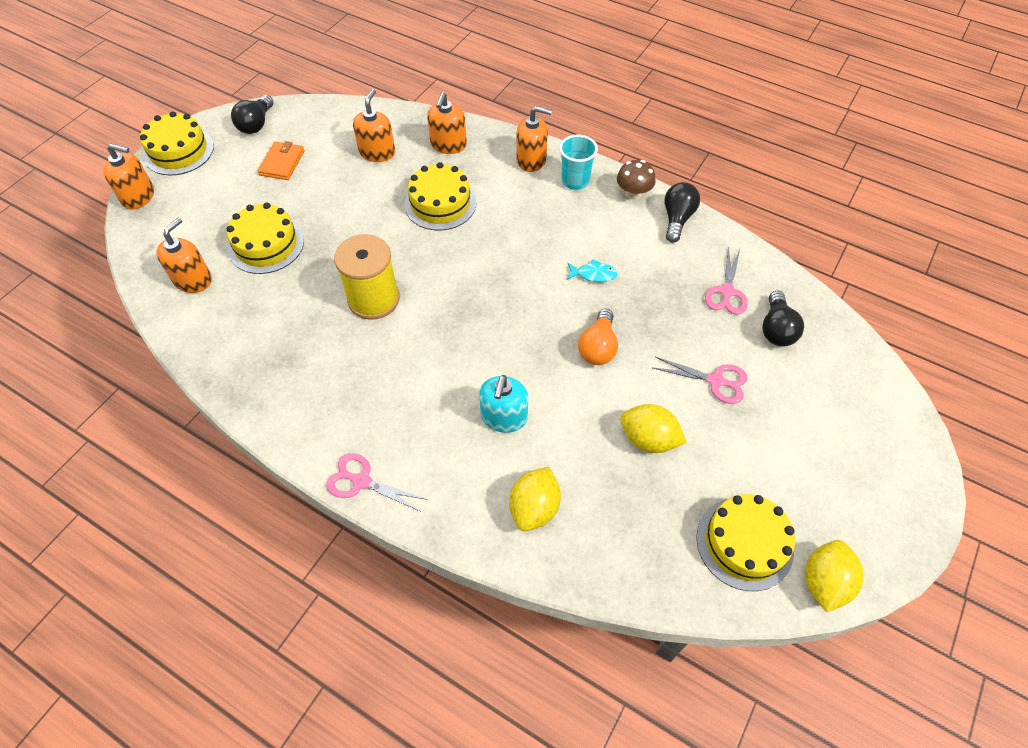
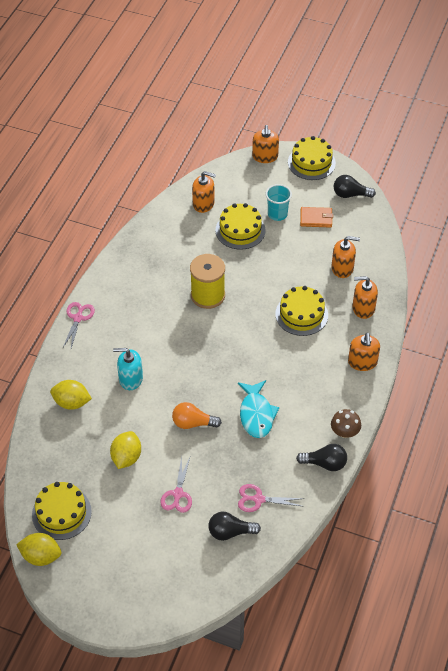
camera: 80 degrees right, 5 degrees down
(575, 181) = (347, 393): turquoise cup -> turquoise cup (277, 214)
(593, 274) = (256, 414): turquoise fish -> turquoise fish, size x1.87

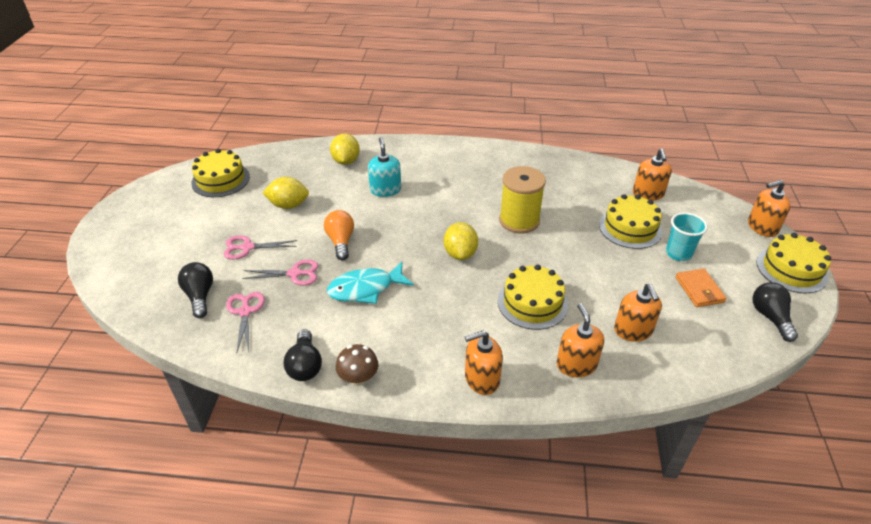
camera: 75 degrees right, 10 degrees down
(41, 556) = (174, 178): yellow lemon -> yellow lemon (460, 253)
(78, 318) = (446, 145): pink scissors -> pink scissors (294, 274)

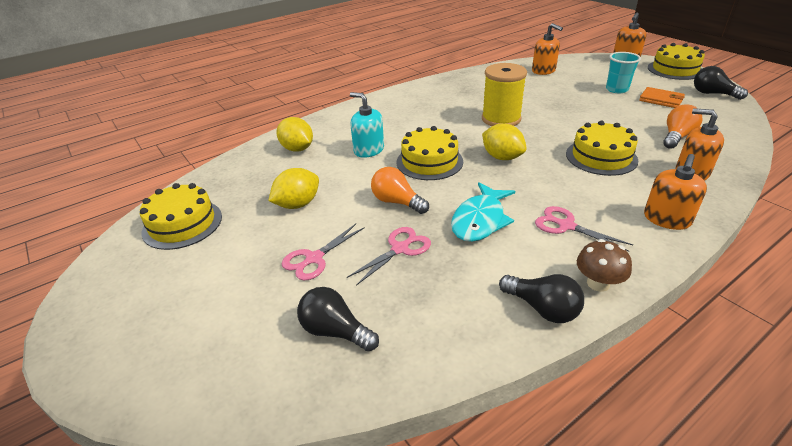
camera: 40 degrees left, 5 degrees down
(245, 312) = (409, 309): pink scissors -> pink scissors (566, 226)
(630, 228) = (569, 90): yellow cake -> yellow cake (429, 162)
(633, 330) = (677, 137): orange soap dispenser -> orange light bulb

